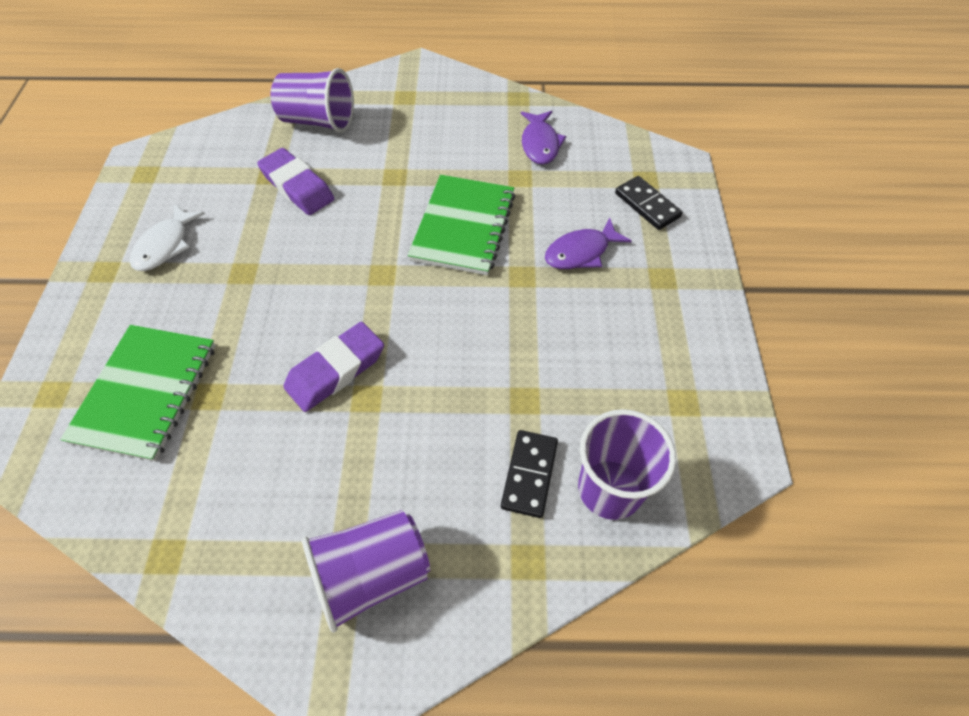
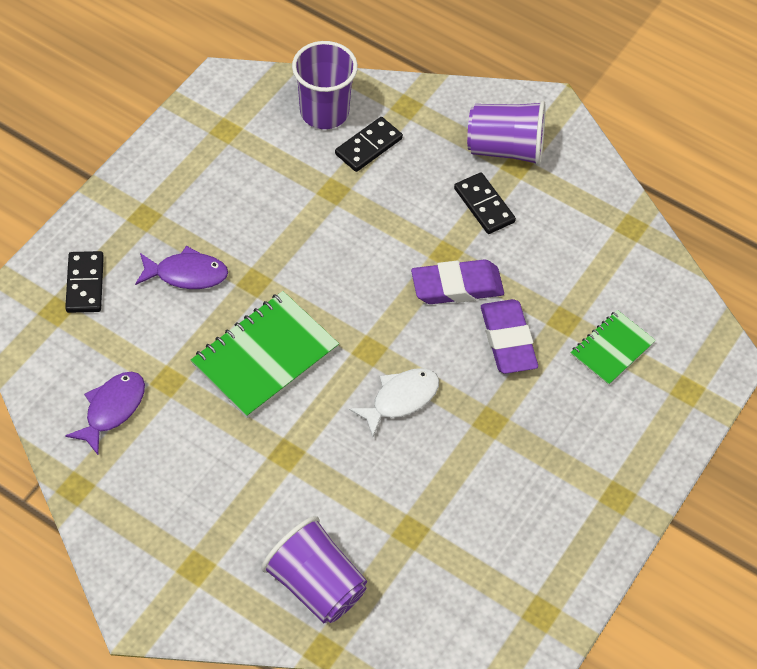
camera: 150 degrees left, 0 degrees up
(146, 393) = (612, 349): green notebook -> green notebook, size x0.60
(165, 245) = (550, 495): white fish -> white fish (401, 399)
(297, 187) = (390, 497): purple eraser -> purple eraser (507, 340)
(356, 478) = (484, 205): none -> black domino

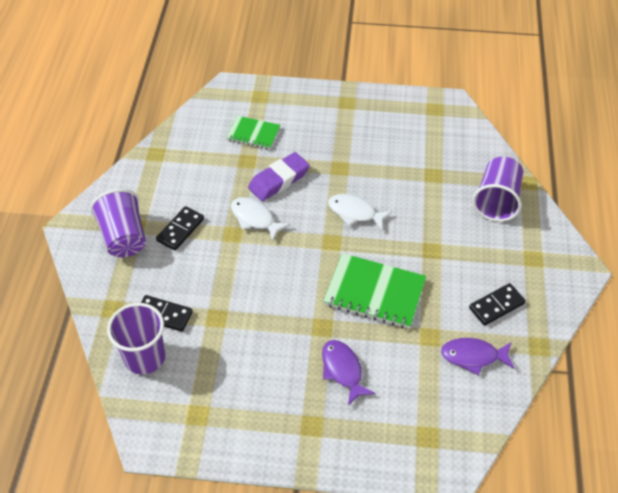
camera: 115 degrees left, 5 degrees down
(85, 284) = (394, 430): black domino -> black domino (496, 306)
(457, 286) = (255, 218): purple eraser -> white fish

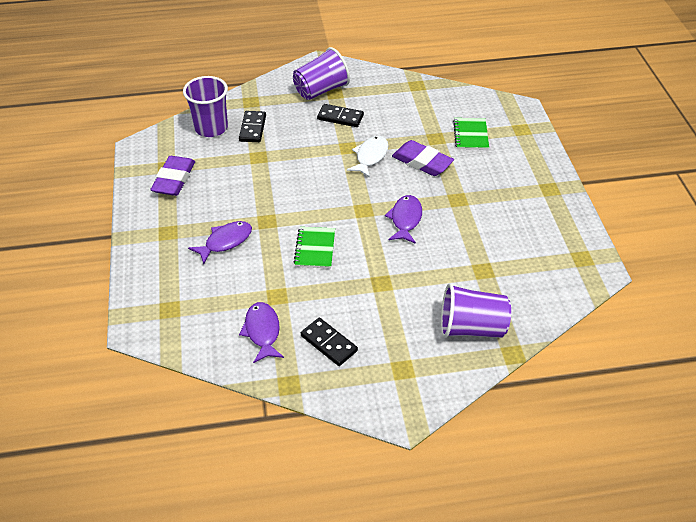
camera: 75 degrees right, 5 degrees down
(224, 409) = (174, 179): none -> purple eraser
(355, 212) = (405, 219): white fish -> purple fish
(374, 293) = (315, 249): green notebook -> green notebook, size x0.60

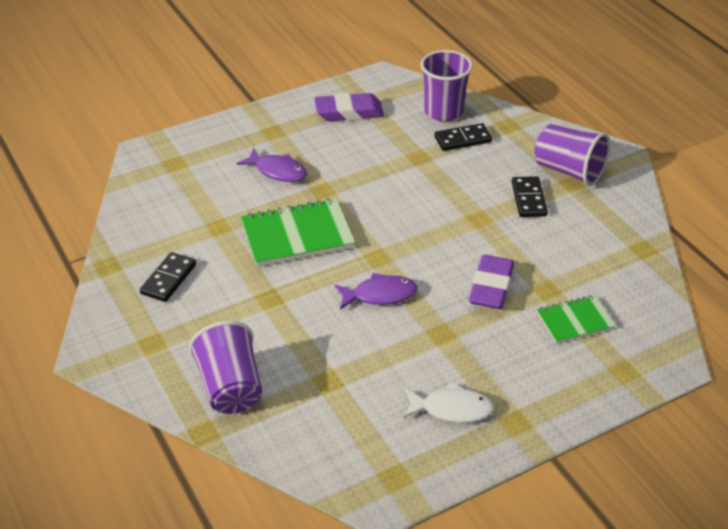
camera: 70 degrees right, 5 degrees down
(262, 331) = (168, 230): purple fish -> none
(315, 249) = (297, 235): green notebook -> green notebook, size x1.67
(370, 156) = (473, 241): white fish -> white fish (452, 409)

